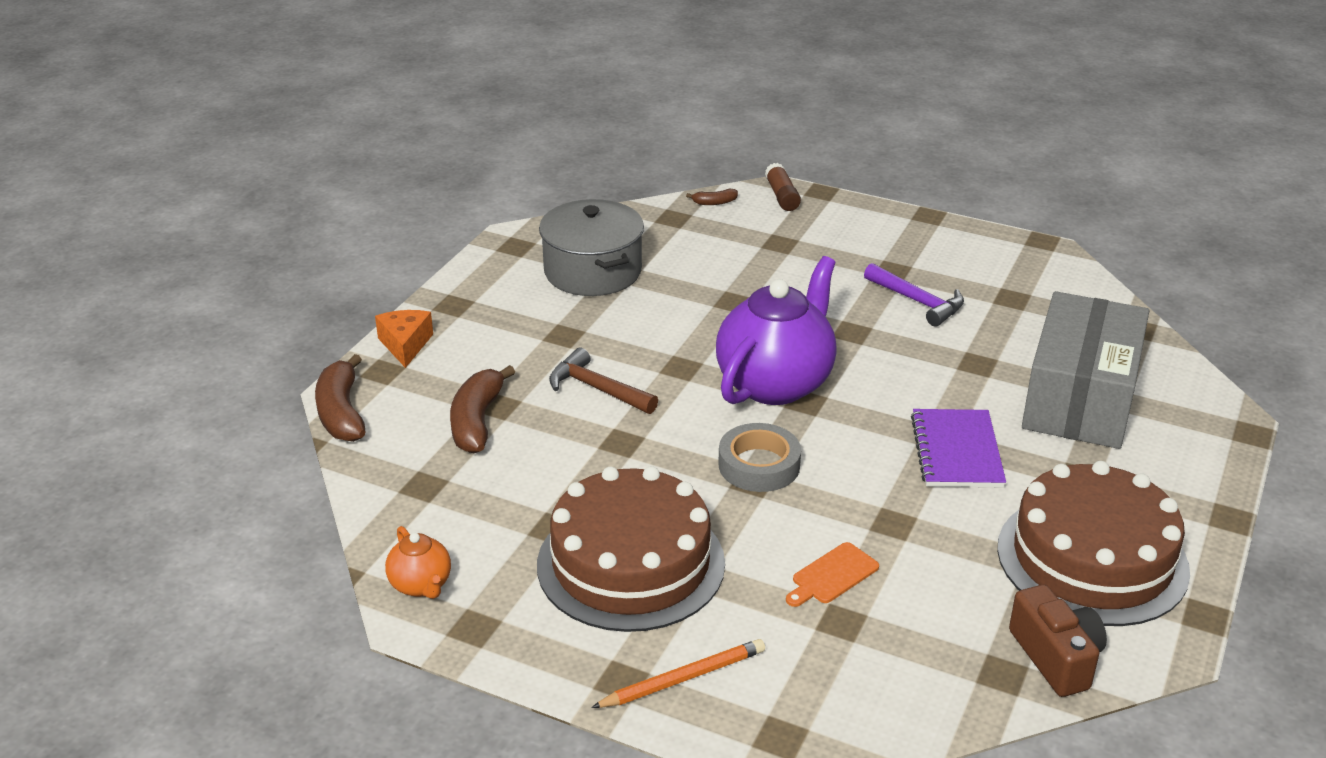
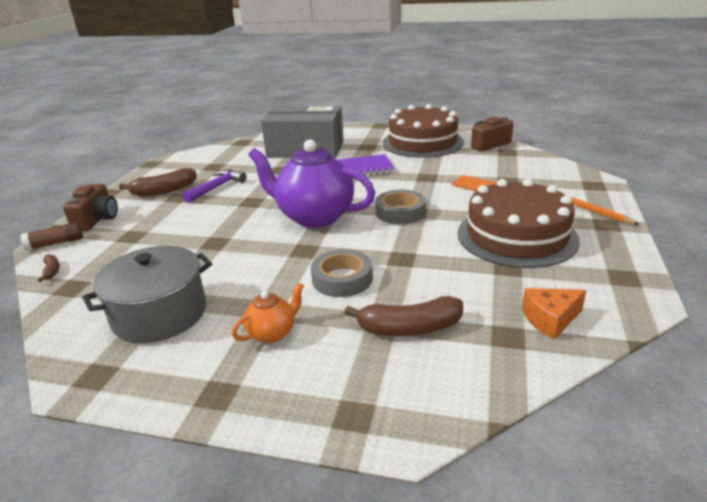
camera: 100 degrees left, 5 degrees down
(341, 412) = (438, 425): brown banana -> brown banana (163, 191)
(405, 345) = (300, 411): orange cheese -> orange cheese (550, 319)
(421, 585) = (612, 308): orange teapot -> orange teapot (272, 333)
(597, 389) = (342, 279): brown hammer -> grey tape
(838, 215) = (97, 220): none -> brown camera

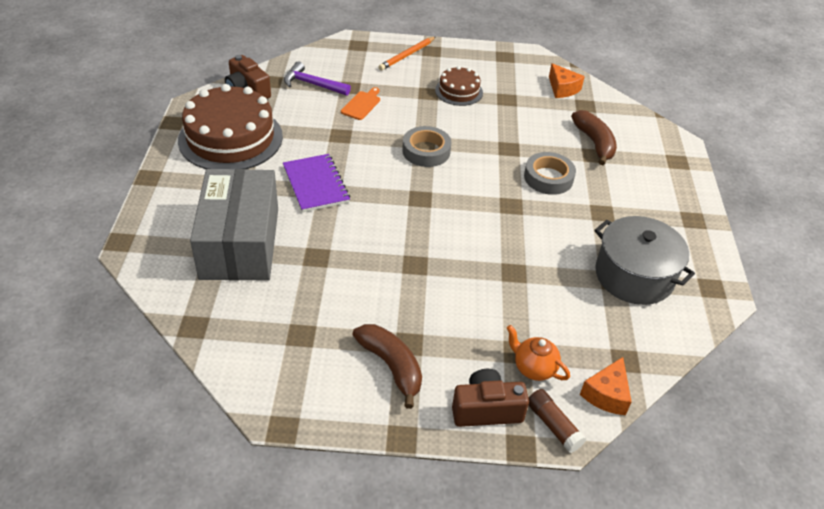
camera: 105 degrees left, 15 degrees up
(52, 271) = (606, 394): brown banana -> orange cheese
(216, 187) = (376, 309): purple hammer -> purple hammer (312, 84)
(272, 333) = (627, 205): orange teapot -> orange teapot (533, 368)
(314, 217) = (445, 207): purple teapot -> none
(517, 236) = (459, 91): brown cake -> brown cake, size x0.51

